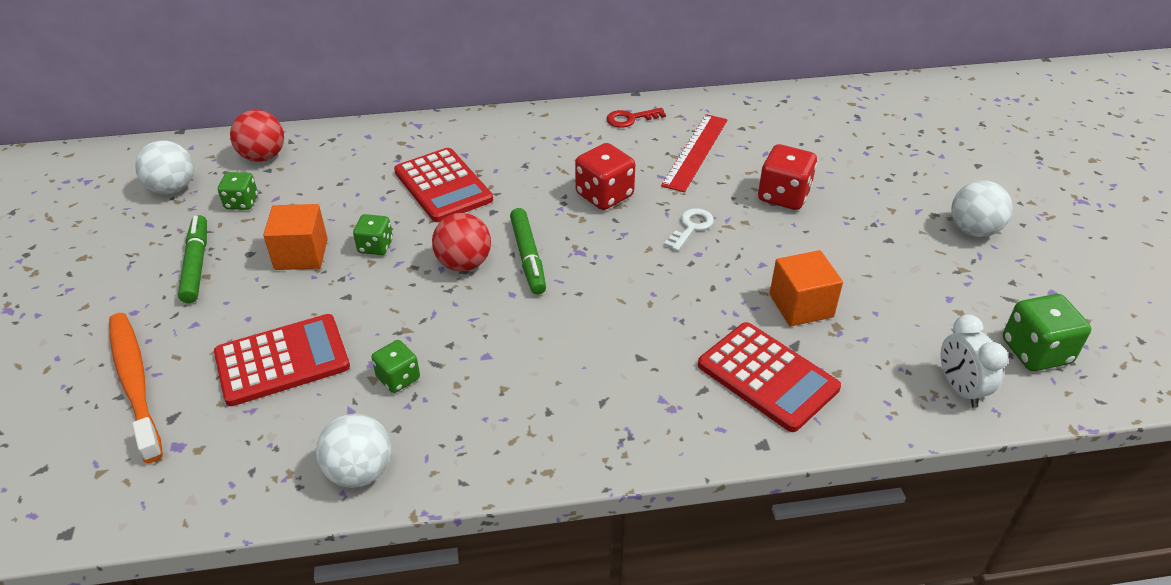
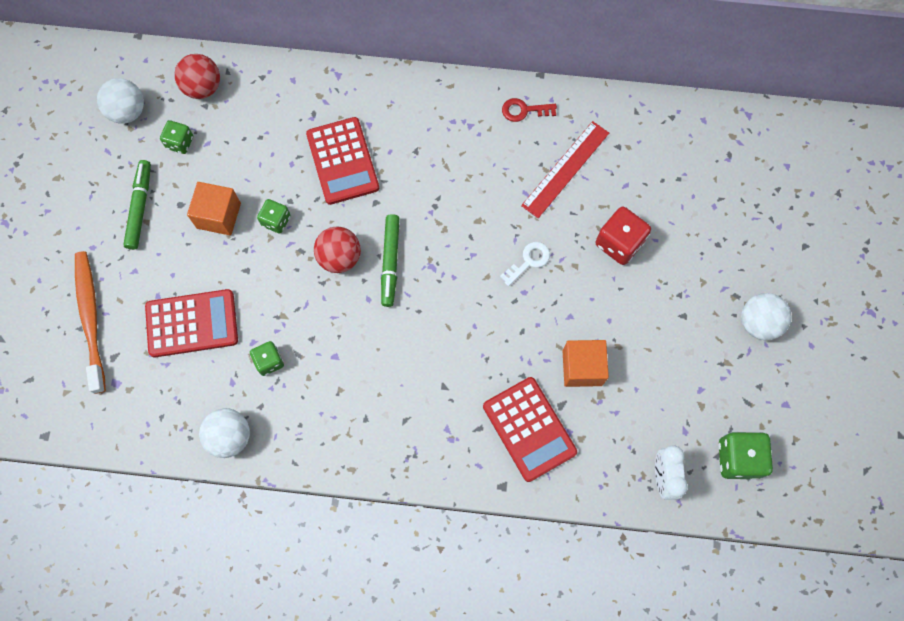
camera: 15 degrees right, 30 degrees up
(604, 195) = (471, 205): red dice -> none

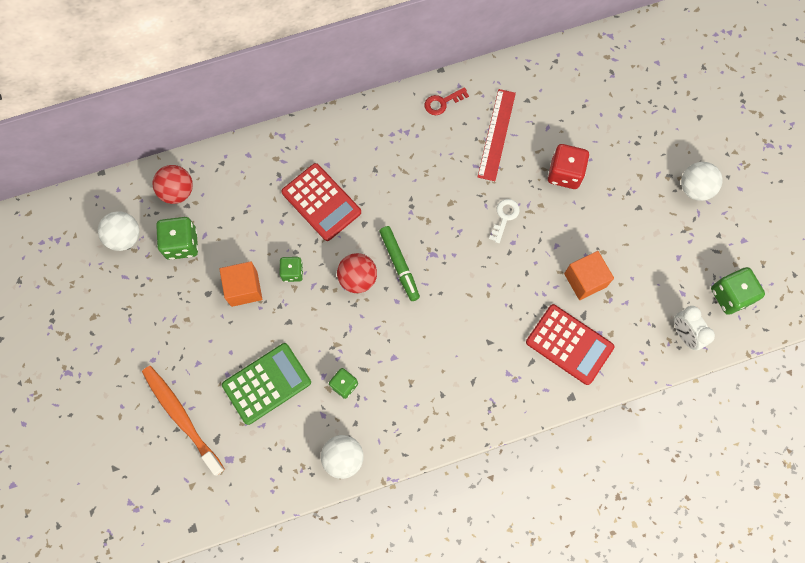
camera: 25 degrees left, 0 degrees up
(140, 207) = (176, 310): green marker -> none
(180, 142) = (182, 244): green dice -> green dice, size x1.60
(192, 323) = (267, 383): red calculator -> green calculator

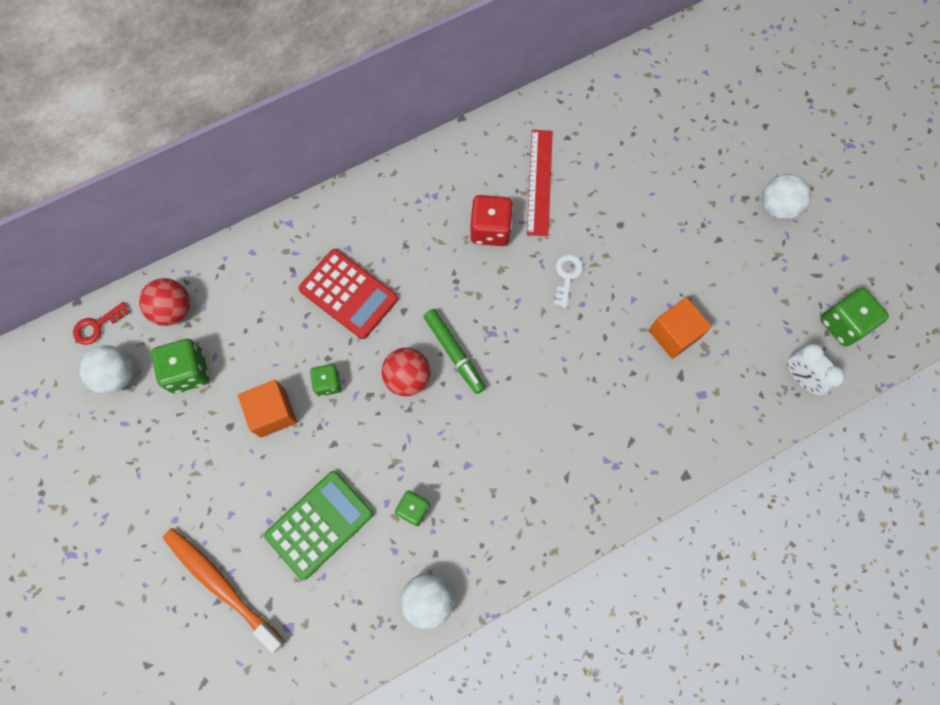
camera: 10 degrees left, 0 degrees up
(442, 102) = (470, 155): red key -> red key (97, 326)
(564, 173) = (626, 214): red dice -> red dice (490, 230)
(569, 344) = (671, 413): red calculator -> none

